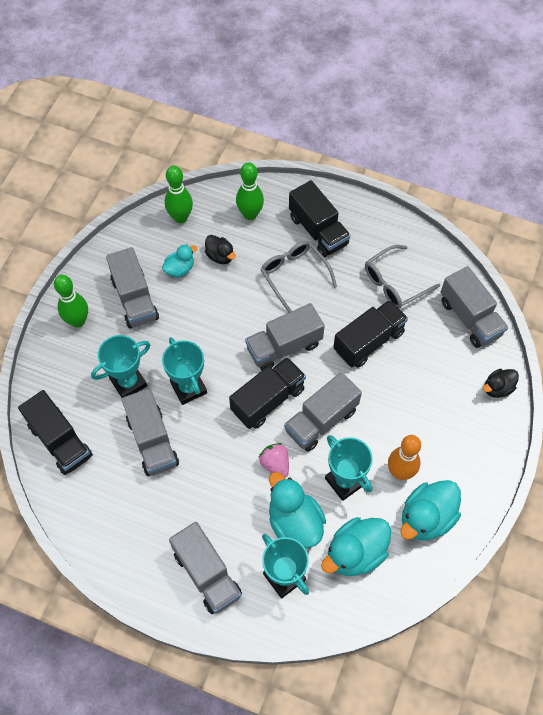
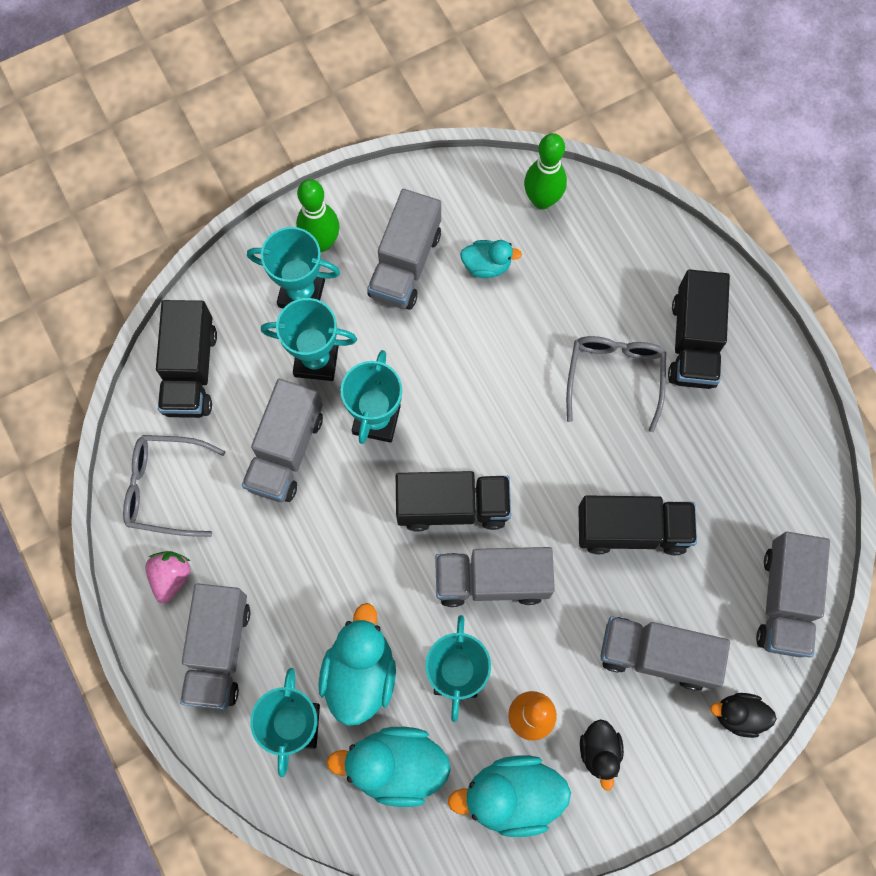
camera: 40 degrees right, 10 degrees up
(89, 354) = (301, 293): none -> turquoise trophy
(220, 256) = (547, 285): black duck -> black duck (599, 751)
(250, 214) = (628, 258): green bowling pin -> none
(275, 464) = (396, 588): pink strawberry -> pink strawberry (171, 577)
(284, 346) = (526, 456): grey truck -> grey truck (656, 655)
(394, 283) = (729, 482): grey glasses -> grey glasses (164, 488)

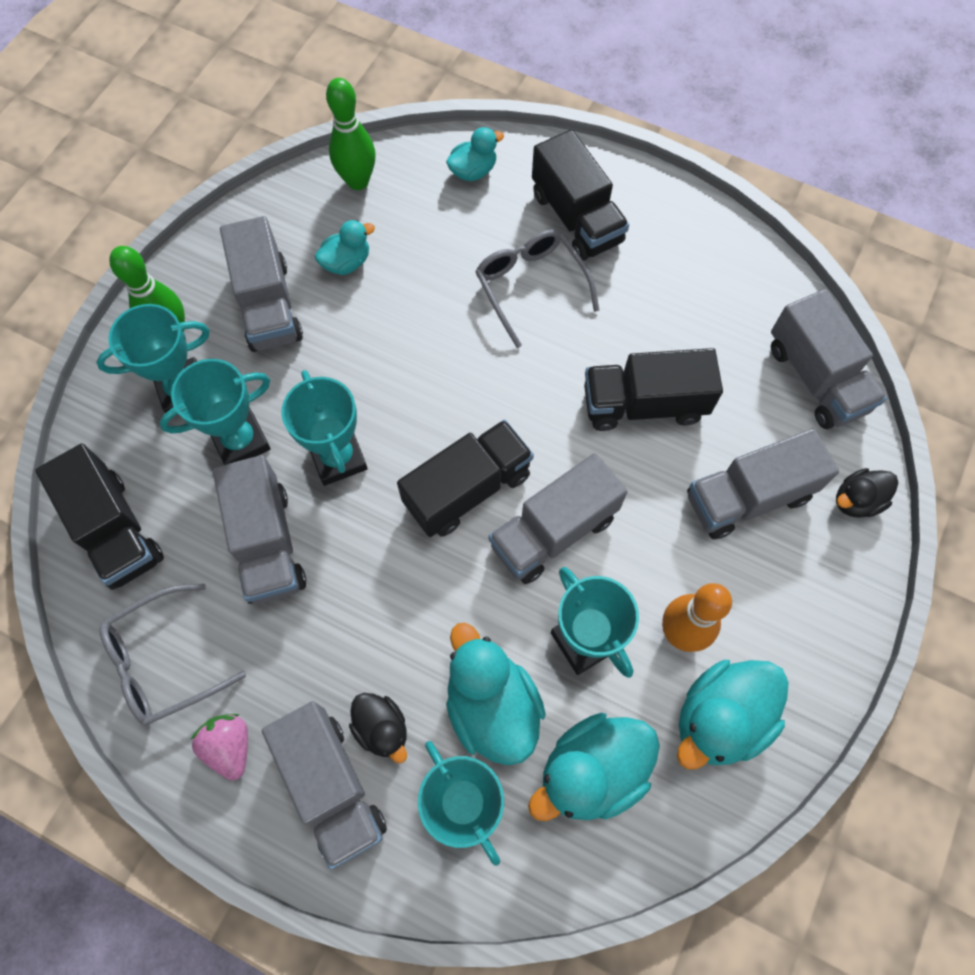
camera: 35 degrees left, 5 degrees down
(599, 751) = (766, 618): black duck -> black duck (382, 728)
(632, 530) = (644, 404): black truck -> black truck turned 150 degrees counterclockwise
(639, 248) = (473, 171): none -> turquoise duck

